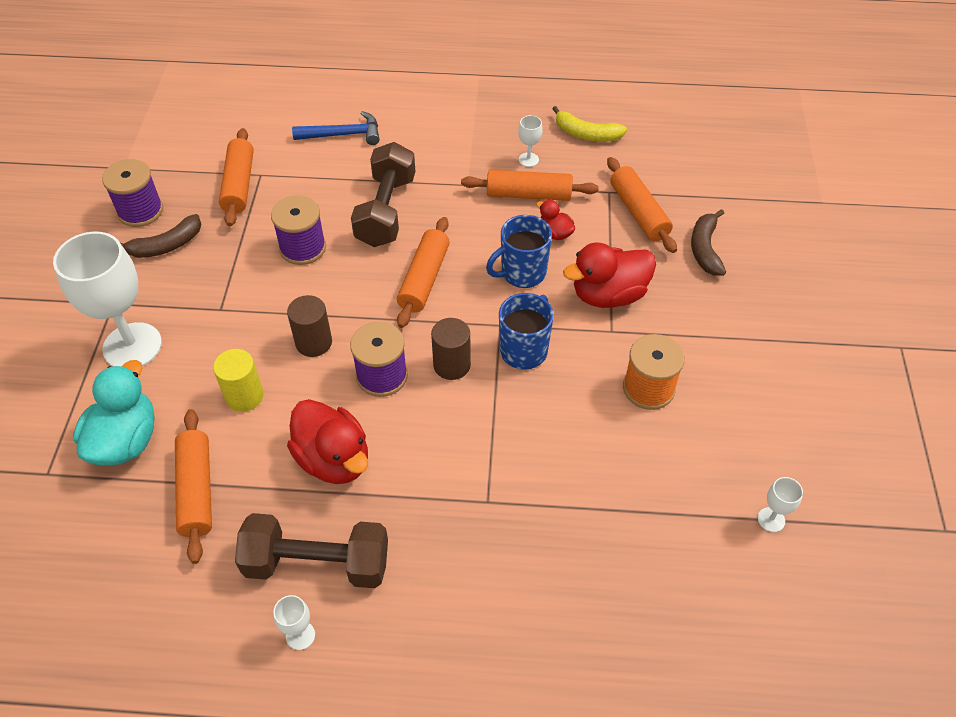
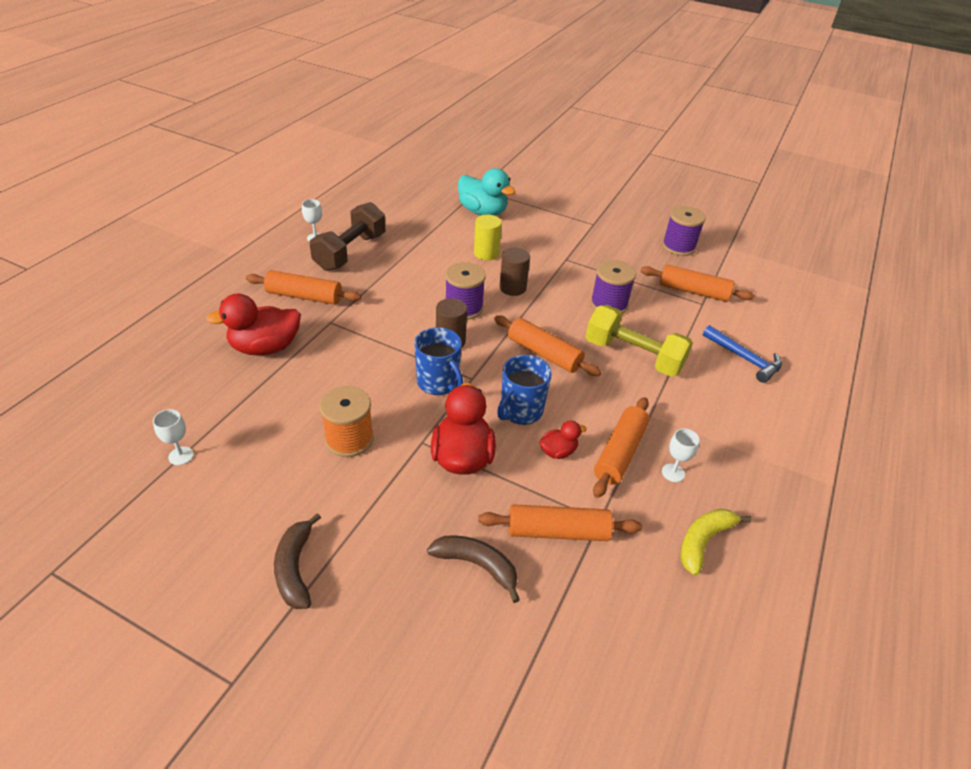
camera: 110 degrees right, 10 degrees down
(132, 346) = (553, 224): white goblet -> none
(166, 245) = (638, 250): brown banana -> brown banana (295, 568)
(196, 490) = (431, 226): orange rolling pin -> orange rolling pin (304, 296)
(334, 459) = (413, 273): red duck -> red duck (265, 347)
(343, 134) = (744, 359): blue hammer -> blue hammer turned 60 degrees counterclockwise
(386, 211) = (633, 356): brown dumbbell -> yellow dumbbell
(522, 273) = (520, 411): blue mug -> blue mug turned 135 degrees counterclockwise

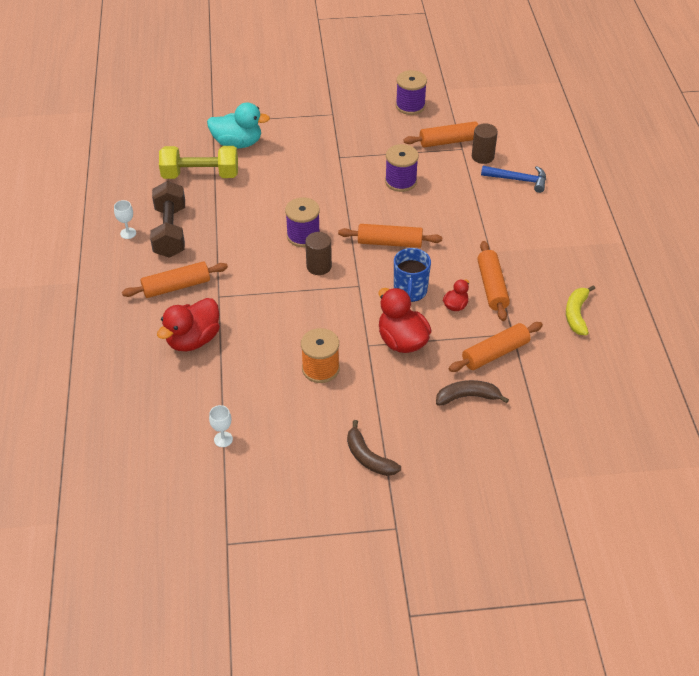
camera: 30 degrees left, 5 degrees up
(438, 383) = (340, 300): blue mug -> none
(486, 253) = (276, 181): yellow cylinder -> none
(512, 288) = (322, 201): brown cylinder -> brown cylinder (482, 156)
(633, 356) = (448, 214): yellow dumbbell -> yellow dumbbell (200, 175)
(673, 473) = (531, 282): white goblet -> none

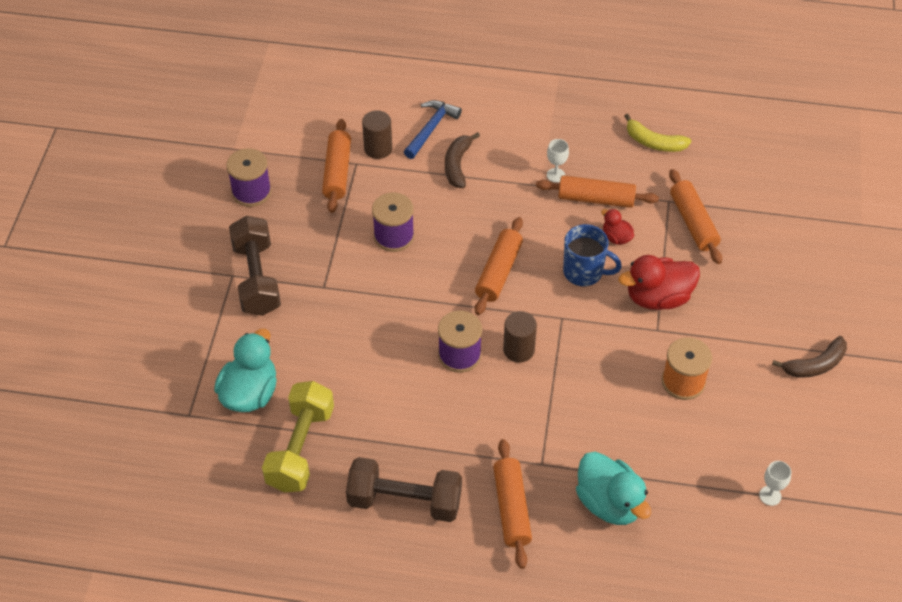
camera: 75 degrees left, 5 degrees up
(128, 233) = (391, 553): white goblet -> white goblet (555, 175)
(193, 340) = (609, 503): red duck -> turquoise duck
(334, 125) = (257, 278): none -> brown dumbbell
(467, 397) = (748, 261): brown banana -> brown banana (457, 165)

